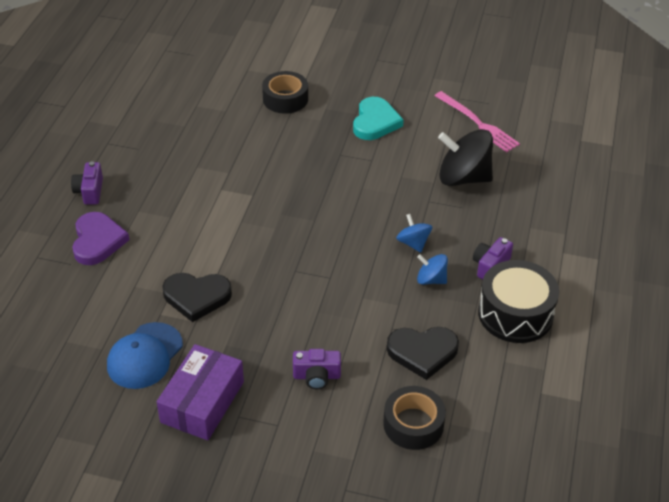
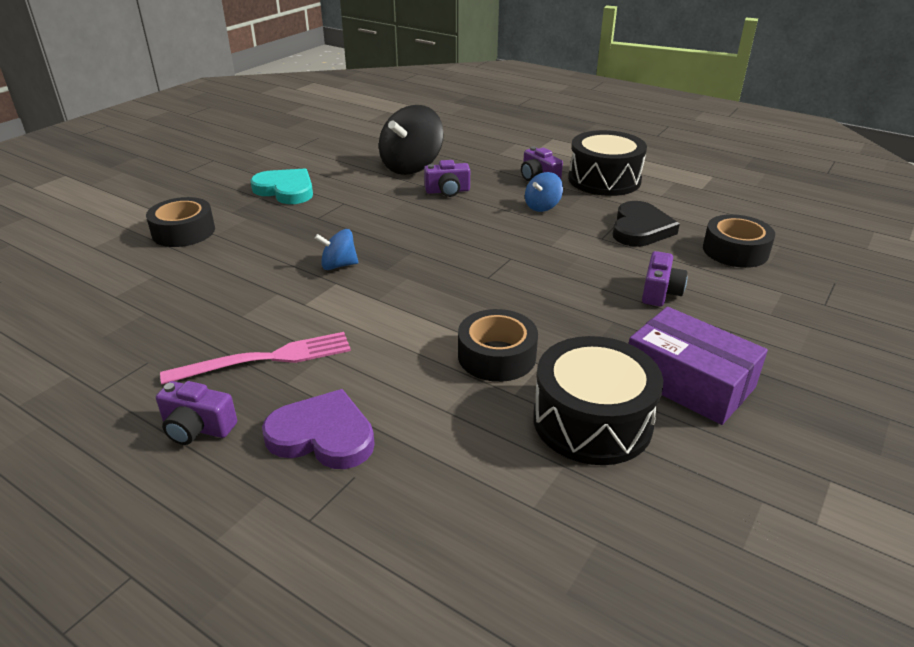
camera: 70 degrees left, 10 degrees down
(145, 356) = (592, 421): blue cap -> black drum
(196, 297) = (496, 356): black heart -> black tape
(413, 243) = (486, 205): blue spinning top -> blue spinning top (338, 265)
(427, 213) = (447, 191): none -> purple camera
(477, 123) = (341, 146): pink fork -> pink fork (266, 359)

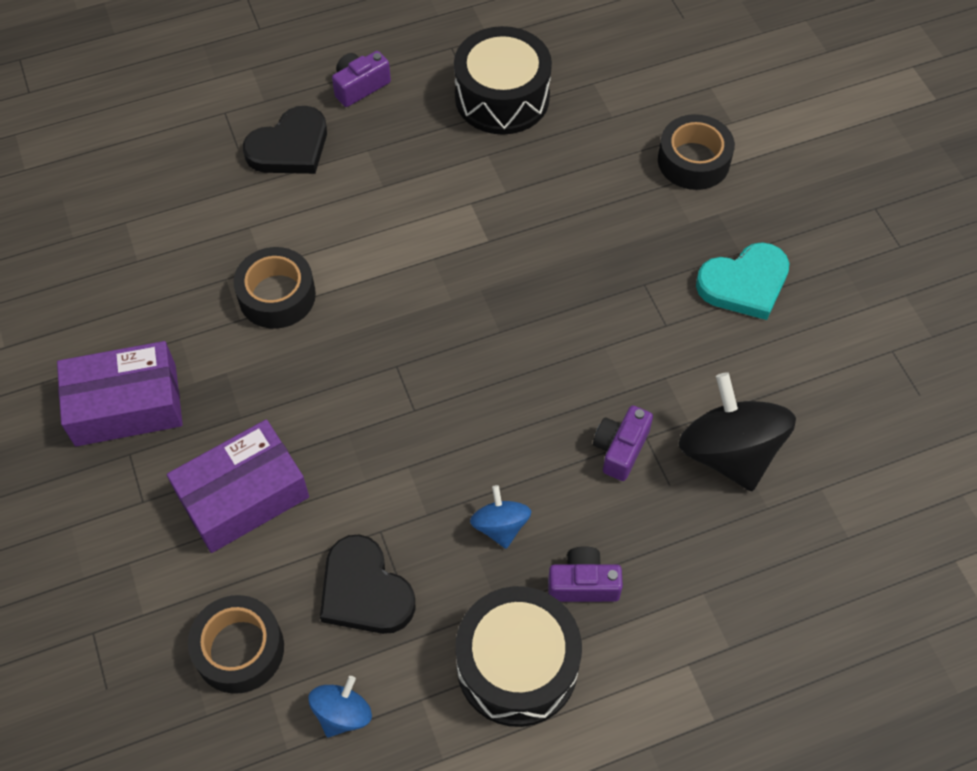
camera: 125 degrees right, 25 degrees up
(266, 359) = (408, 148): pink fork -> none
(322, 435) = (290, 147): purple heart -> black heart
(338, 265) = (519, 256): blue spinning top -> blue spinning top (342, 713)
(592, 421) = (154, 306): black drum -> black drum (502, 97)
(660, 292) = (243, 496): purple camera -> purple box

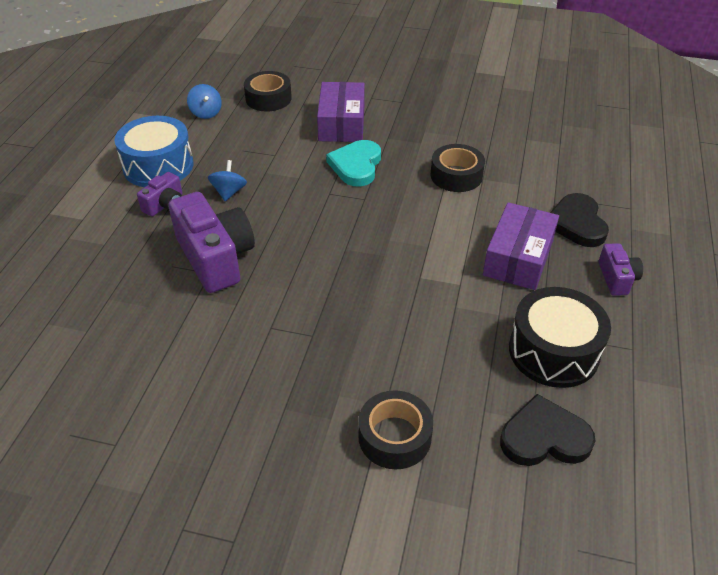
camera: 125 degrees right, 15 degrees down
(126, 405) = (431, 108): purple box -> purple box (518, 258)
(364, 591) = (251, 139): black heart -> black heart (544, 437)
(500, 526) = (229, 192): blue spinning top -> blue spinning top turned 105 degrees counterclockwise
(517, 666) = (158, 166): black drum -> blue drum
(620, 449) = (215, 258): purple camera -> purple camera, size x1.99
(729, 452) = (157, 303): black spinning top -> none
(744, 284) = (257, 392): turquoise heart -> turquoise heart (356, 166)

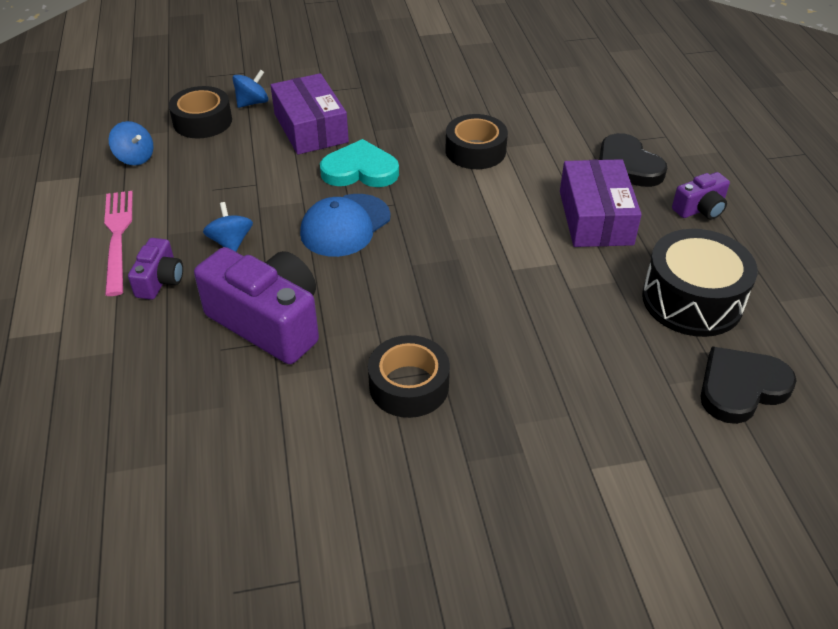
camera: 25 degrees left, 0 degrees up
(158, 166) = (118, 237): blue drum -> pink fork
(312, 93) = (252, 103): none -> blue spinning top
(317, 204) = (345, 225): none -> blue cap
(356, 166) = (360, 170): turquoise heart -> turquoise heart turned 105 degrees clockwise
(394, 437) = (601, 444): black tape -> black tape (409, 385)
(617, 278) = (700, 209): purple camera -> purple camera turned 90 degrees clockwise

